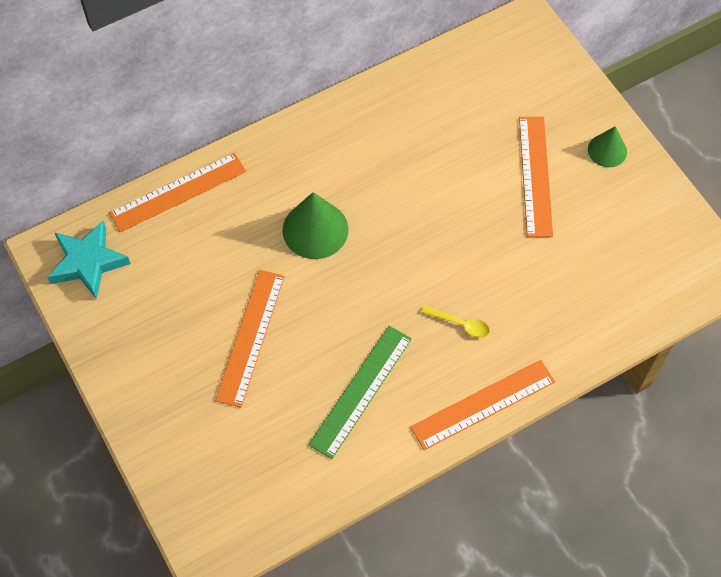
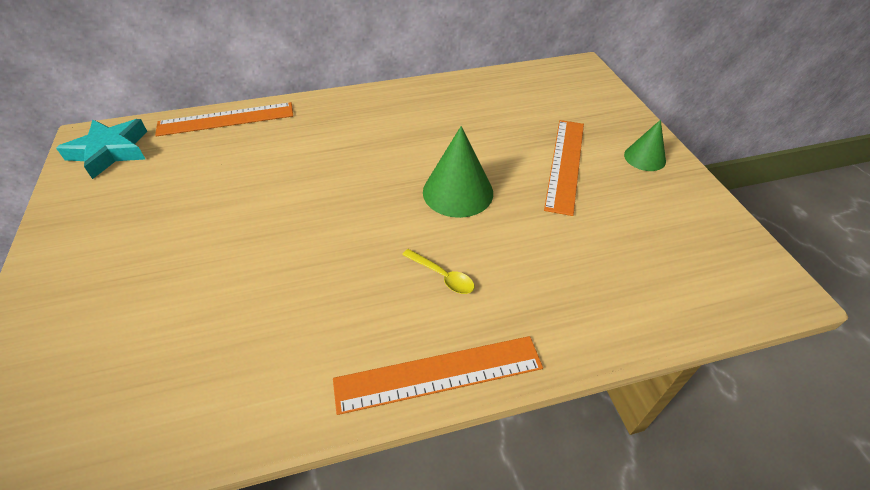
camera: 15 degrees right, 15 degrees down
(250, 337) = (209, 240): orange ruler -> none
(315, 229) = (329, 166): green cone -> green cone (458, 192)
(360, 391) = (294, 320): green ruler -> none

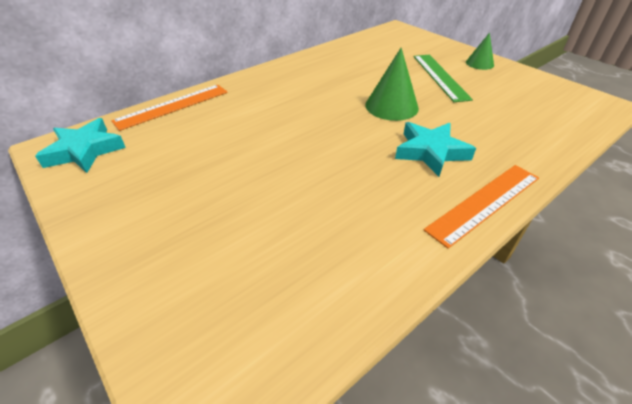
camera: 25 degrees left, 5 degrees down
(442, 276) = (431, 152): yellow spoon -> turquoise star
(565, 164) = (440, 76): orange ruler -> green ruler

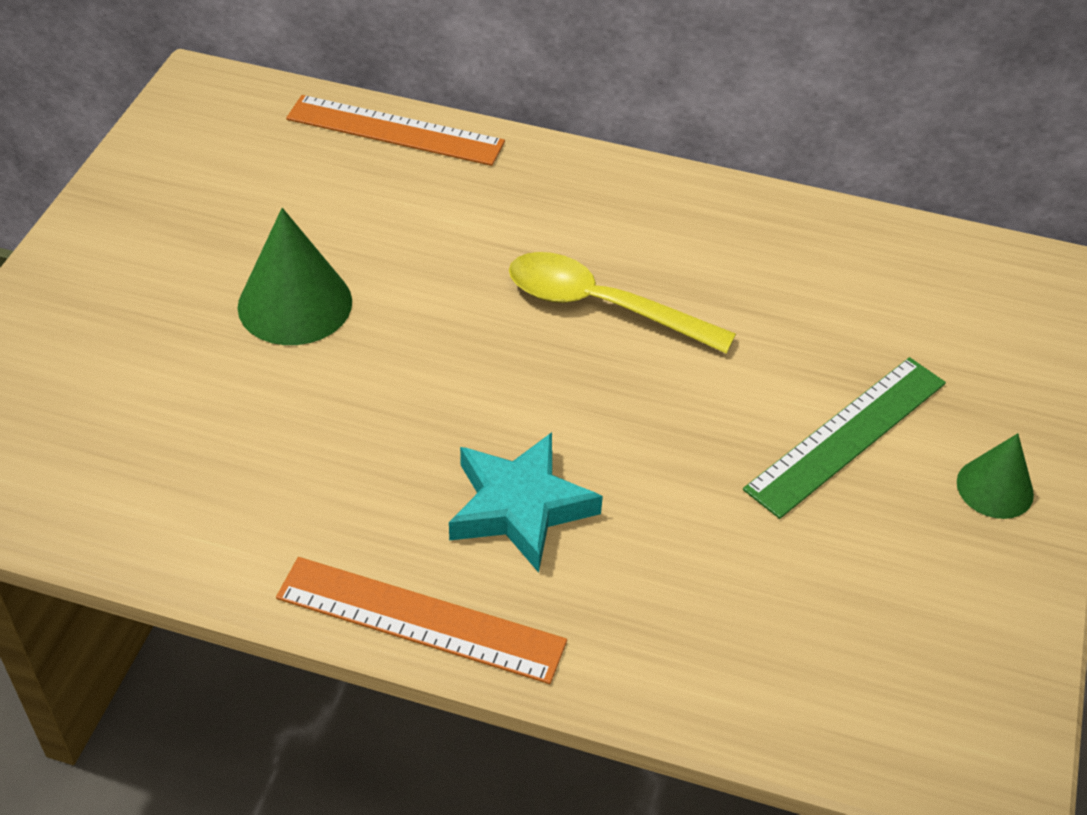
camera: 55 degrees right, 5 degrees up
(85, 150) = (218, 120): turquoise star -> none
(334, 97) = (602, 306): none -> yellow spoon
(391, 106) = (639, 400): green cone -> green cone (295, 304)

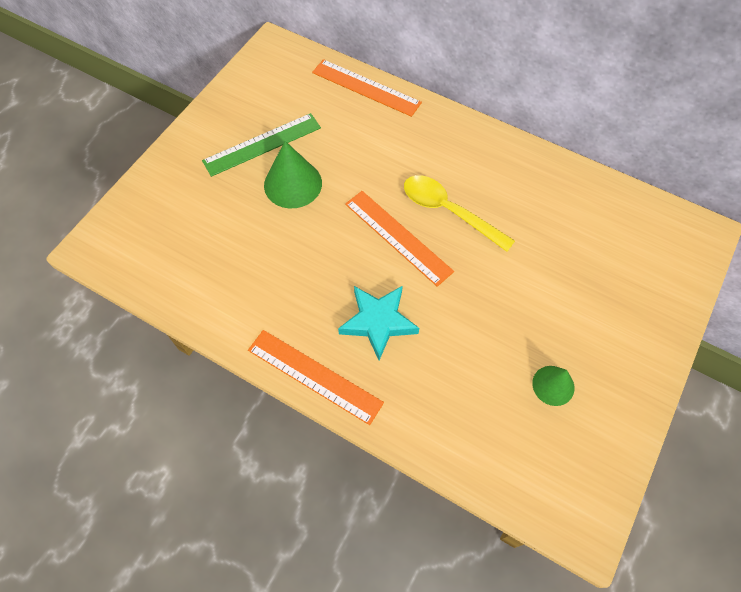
camera: 15 degrees right, 15 degrees up
(519, 361) = (398, 237): none -> orange ruler
(847, 435) = (559, 312): green ruler -> green ruler (262, 144)
(995, 488) = (631, 358): green cone -> green cone (553, 385)

